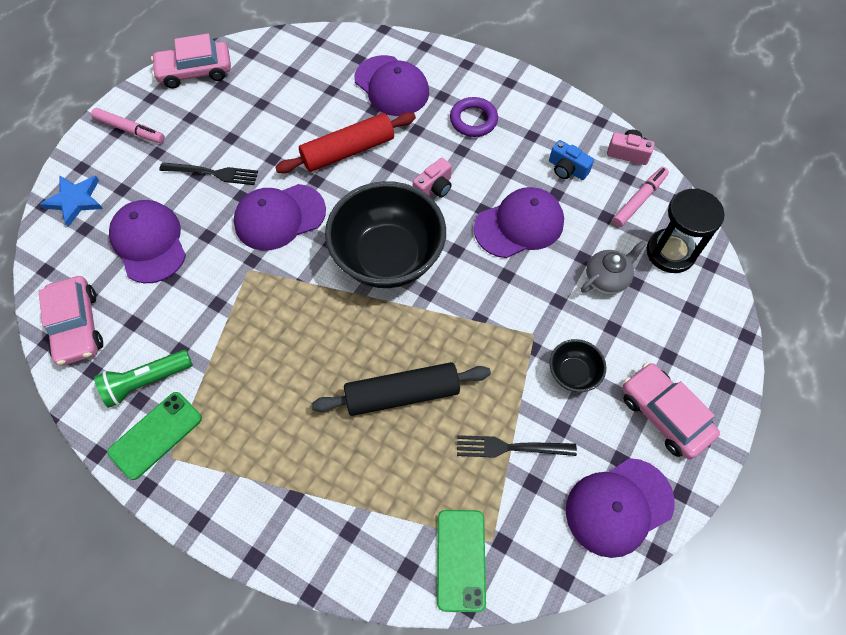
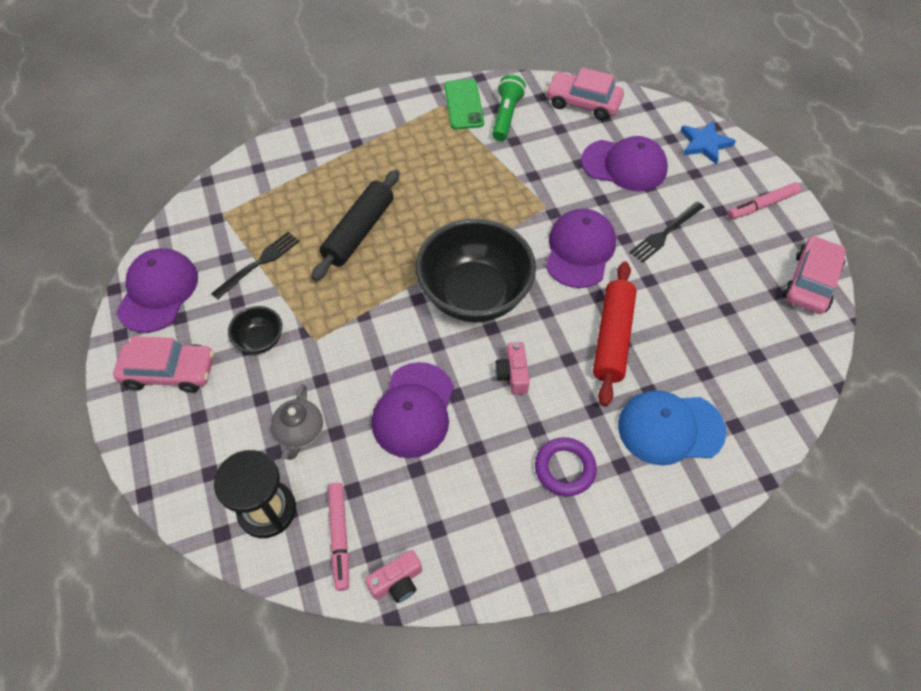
camera: 130 degrees right, 5 degrees down
(391, 86) = (670, 428): purple cap -> blue cap
(461, 559) = (232, 193): green phone -> none
(567, 169) = (432, 504): blue camera -> none

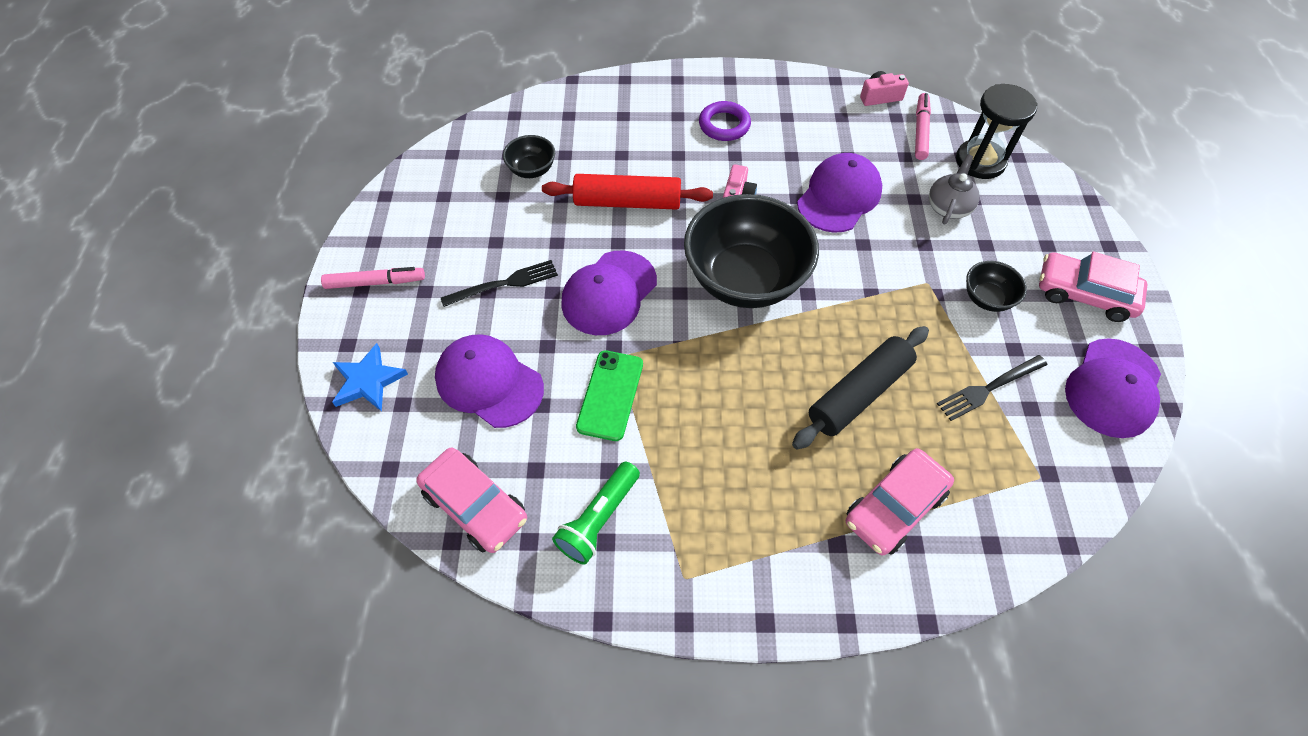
camera: 160 degrees left, 0 degrees up
(464, 104) = (652, 565): green phone -> green phone (610, 395)
(612, 338) = (627, 202): red rolling pin -> red rolling pin turned 60 degrees clockwise
(670, 428) = (622, 127): blue cap -> none
(722, 344) = (532, 170): none -> black bowl
(810, 282) = (404, 195): pink car -> pink car (894, 507)

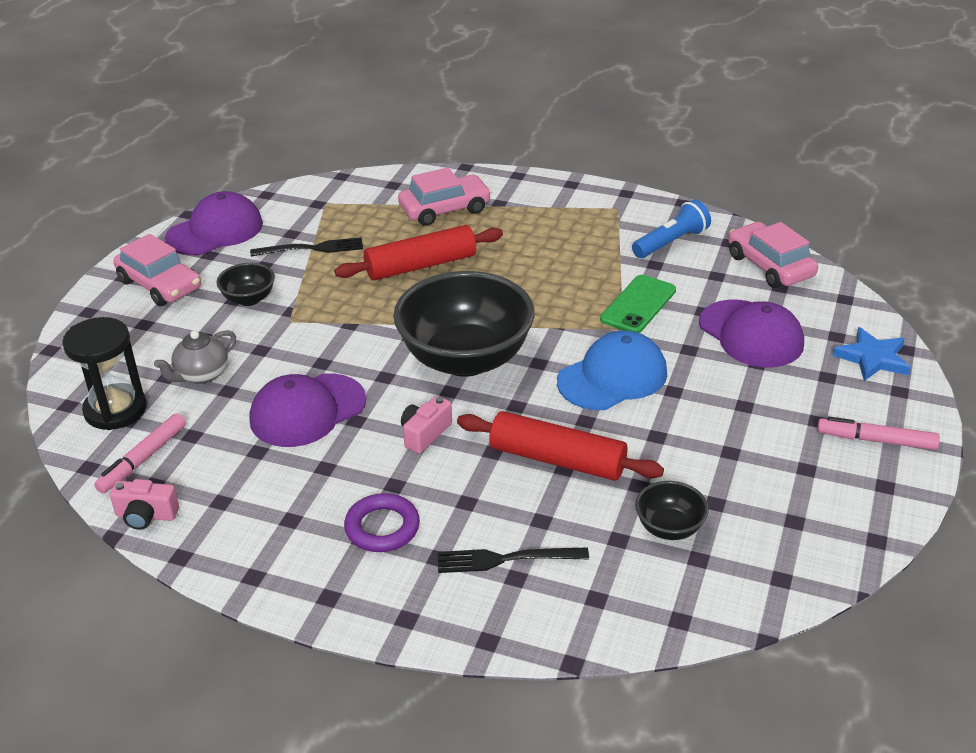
camera: 160 degrees left, 20 degrees down
(505, 283) = (724, 408): black fork -> black fork (504, 559)
(599, 519) = (671, 242): green flashlight -> blue flashlight
(609, 293) = (612, 377): purple cap -> blue cap
(859, 394) = (421, 265): black rolling pin -> red rolling pin

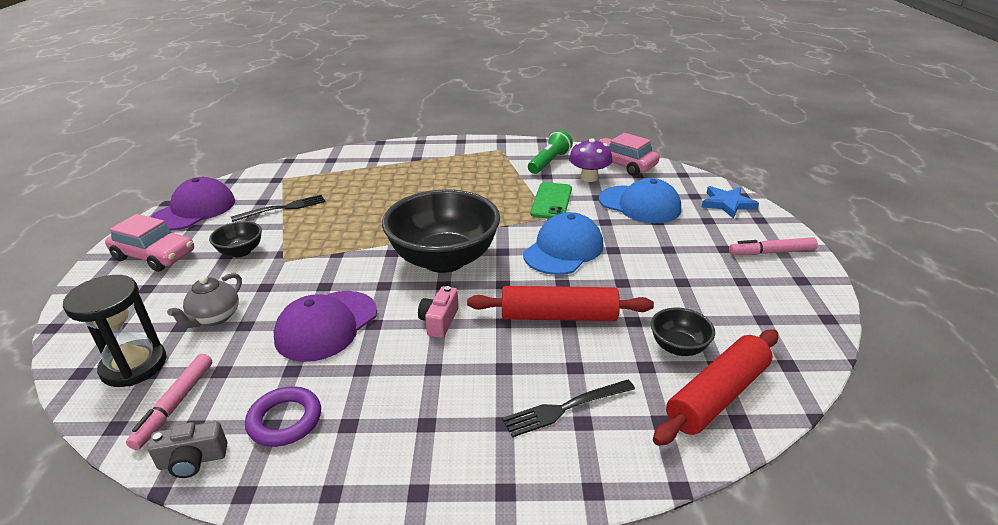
camera: 20 degrees left, 5 degrees down
(146, 515) = (193, 460): pink camera -> grey camera
(382, 527) = (440, 409): purple ring -> purple ring (285, 420)
(421, 265) = (376, 204): red rolling pin -> red rolling pin (717, 395)
(445, 209) = (378, 168): pink car -> none
(671, 242) = (549, 162): blue flashlight -> green flashlight
(710, 278) = (589, 177): none -> purple mushroom
(751, 334) = (639, 204): purple cap -> blue cap

